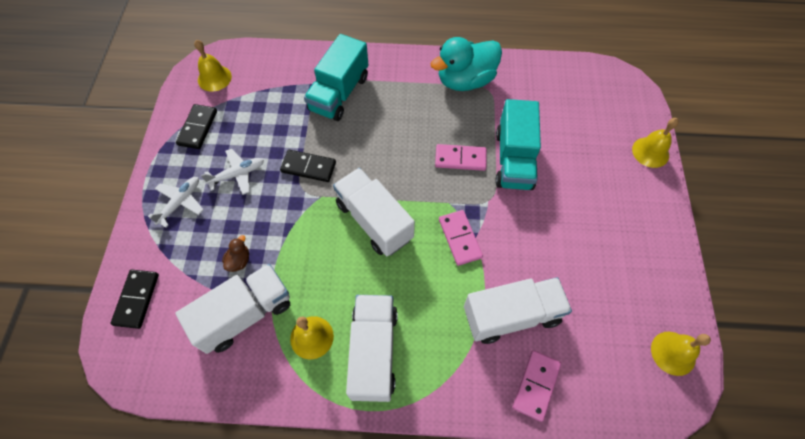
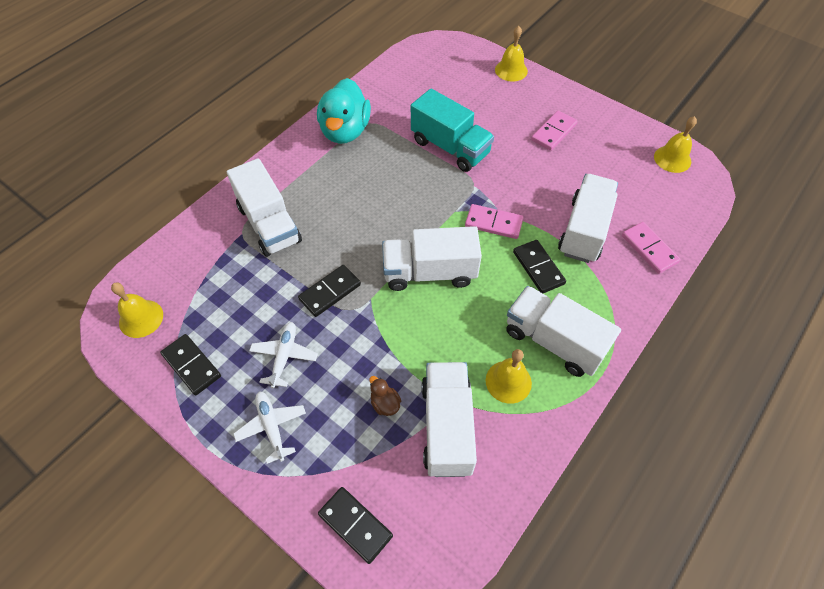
camera: 55 degrees left, 5 degrees down
(339, 93) = (269, 224): turquoise truck -> white truck
(440, 299) = (538, 268): none -> black domino
(460, 159) = (419, 179): pink domino -> pink domino (553, 132)

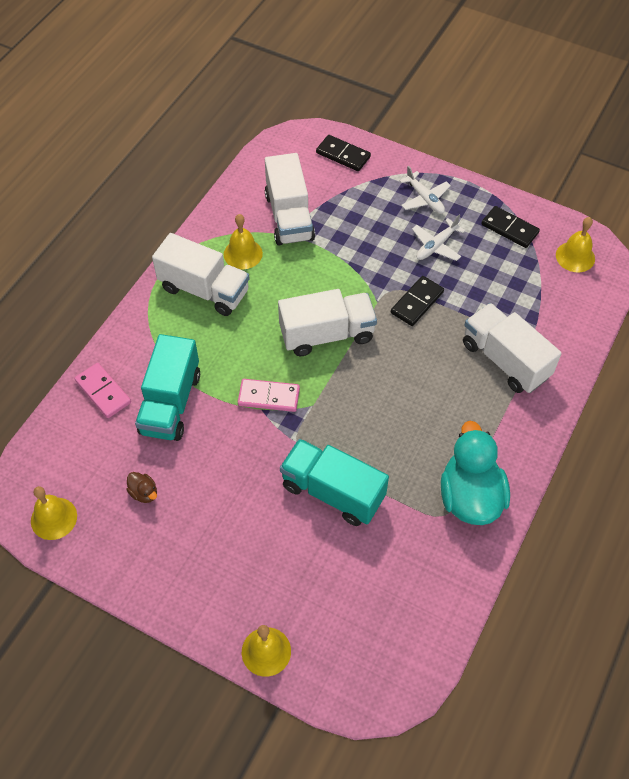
camera: 170 degrees right, 0 degrees up
(284, 356) = (436, 246): white plane -> white plane turned 45 degrees clockwise
(385, 403) = (341, 225): brown duck -> brown duck (144, 493)
(538, 268) = (219, 355): black domino -> none
(553, 132) = (202, 538): pink domino -> none
(584, 230) = (170, 403): white truck -> turquoise truck

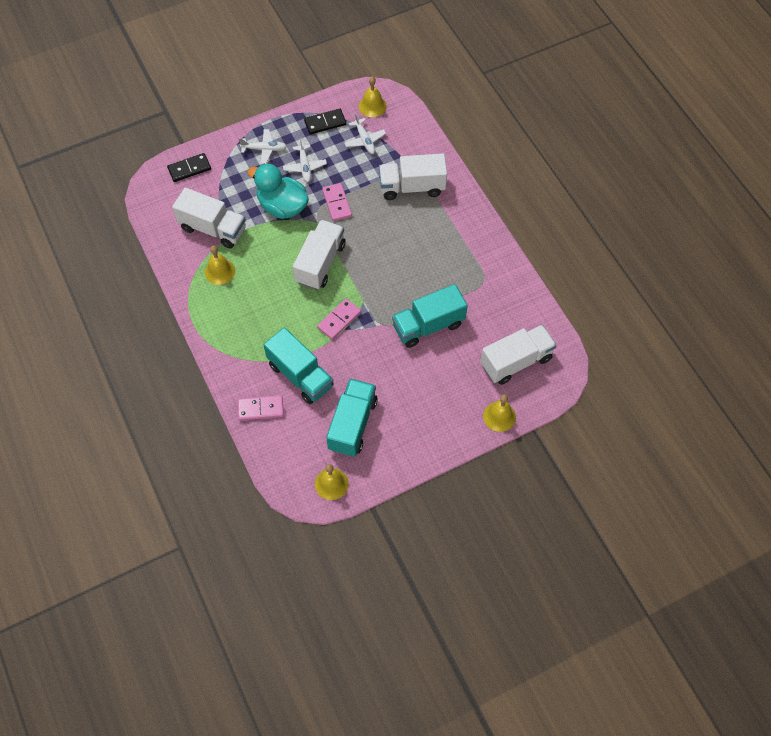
camera: 55 degrees left, 5 degrees up
(144, 493) = (352, 424): brown duck -> turquoise truck
(204, 290) = (229, 309): white truck -> white truck (516, 361)
(417, 302) = (337, 203): black domino -> pink domino
(470, 496) = (482, 261): turquoise duck -> turquoise duck (282, 206)
(523, 277) = (364, 140): none -> white plane

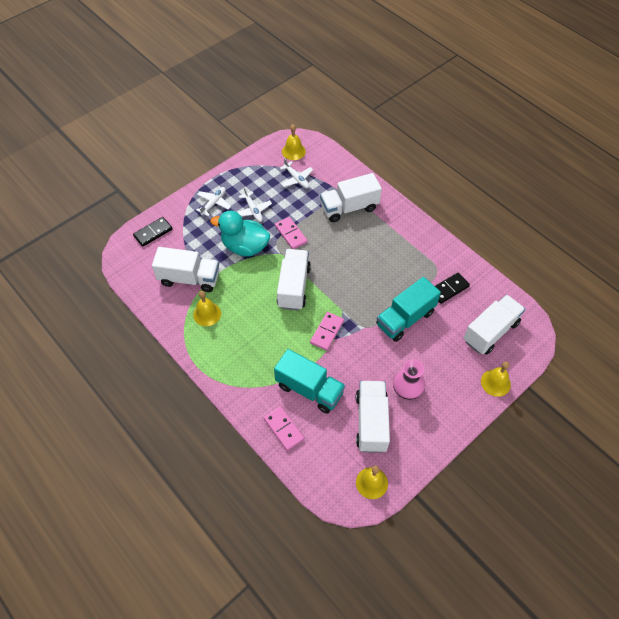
camera: 15 degrees left, 5 degrees down
(260, 409) = (283, 429): pink domino -> pink domino turned 75 degrees clockwise
(264, 149) = (214, 203): white plane -> white plane turned 45 degrees counterclockwise
(325, 123) = (258, 172): black domino -> black domino (449, 289)
(352, 424) = (371, 422): turquoise truck -> white truck
(402, 400) = (407, 389): none -> pink vase

